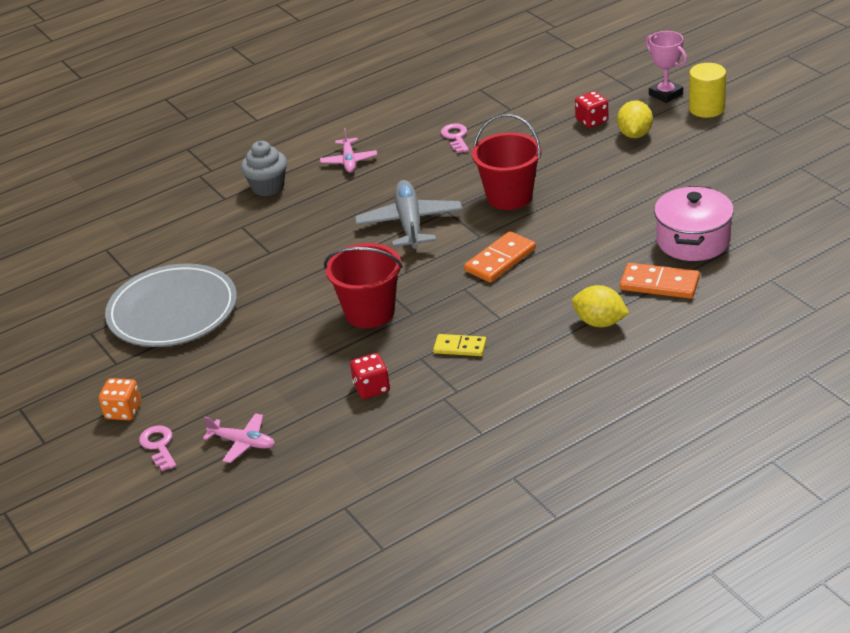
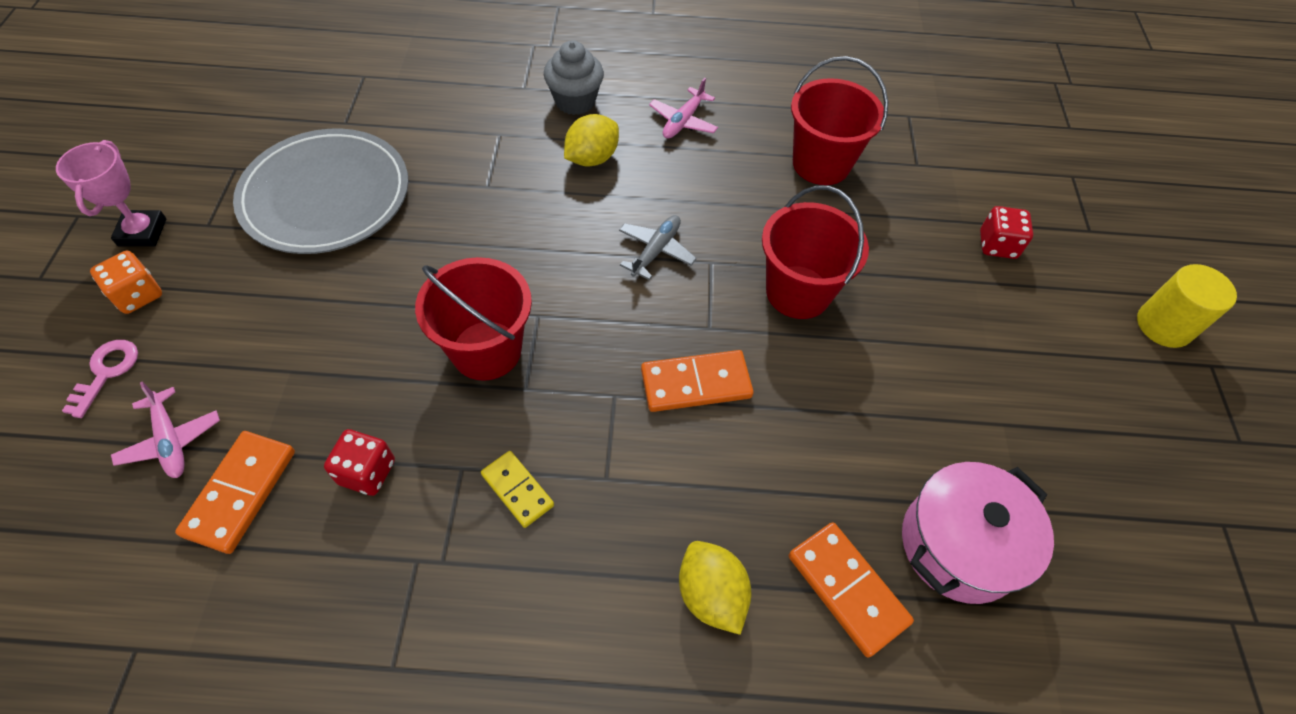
camera: 30 degrees right, 20 degrees up
(313, 434) = (240, 492): none -> orange domino
(409, 223) = (656, 250): grey plane -> grey plane, size x0.57
(455, 137) = (821, 164): pink key -> red bucket
(634, 134) = (1033, 303): yellow lemon -> yellow lemon (592, 158)
(665, 94) = (1126, 266): pink trophy -> pink trophy (142, 232)

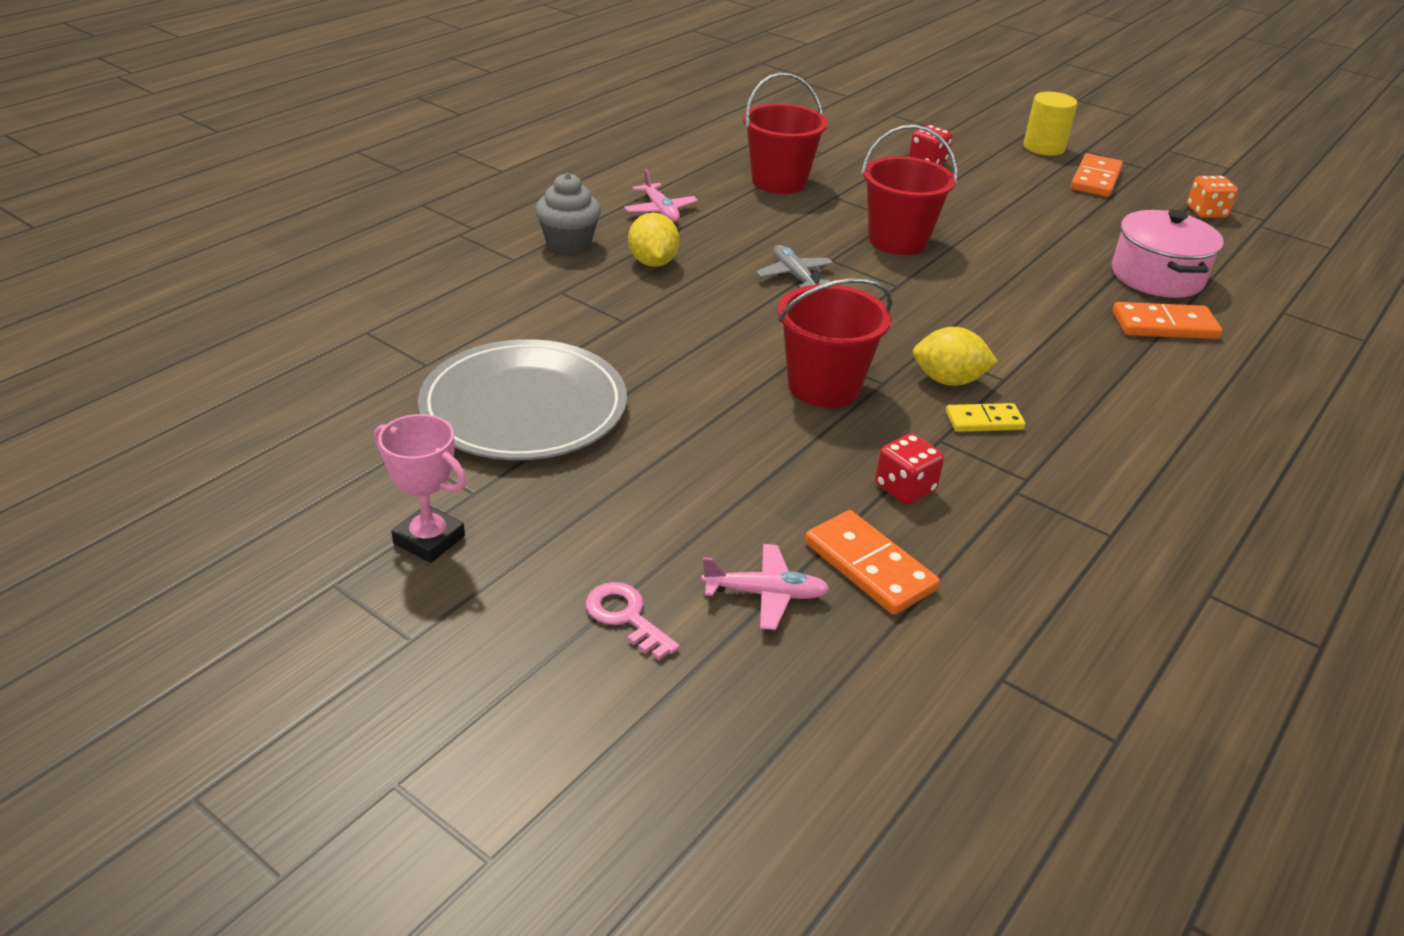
camera: 55 degrees left, 20 degrees down
(138, 295) = (530, 567): orange dice -> orange dice (1206, 212)
(696, 383) = (946, 311): orange domino -> orange domino (1095, 179)
(711, 594) = (1136, 375): yellow lemon -> yellow lemon (948, 380)

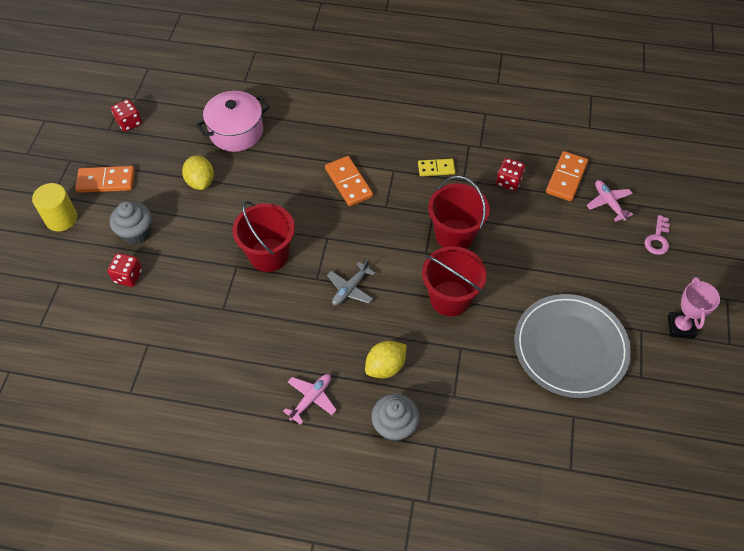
camera: 115 degrees left, 20 degrees up
(779, 181) = (218, 350): red bucket -> red bucket (450, 298)
(948, 380) = (411, 190): yellow lemon -> yellow lemon (200, 182)
(984, 421) = (436, 168): yellow domino -> yellow domino turned 60 degrees counterclockwise
(993, 178) = (136, 233): none -> grey cupcake
(1164, 325) = (293, 121): orange domino -> orange domino (348, 183)
(1206, 212) = (129, 123): orange dice -> red dice

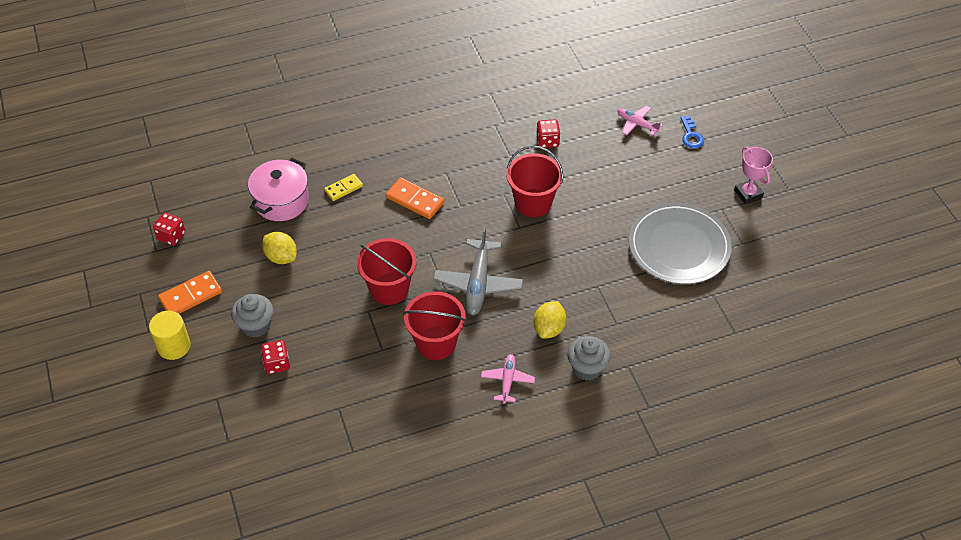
camera: 30 degrees left, 5 degrees down
(350, 289) = (478, 283): grey plane -> grey plane, size x1.75
(436, 168) = (481, 156): yellow domino -> yellow domino (343, 188)
(450, 298) = (563, 253): red bucket -> red bucket (436, 343)
(566, 178) = (591, 118): orange domino -> none
(657, 239) = (691, 135): pink key -> blue key

